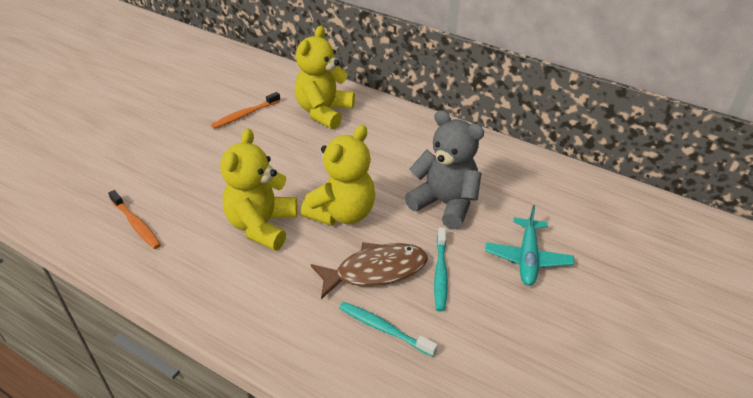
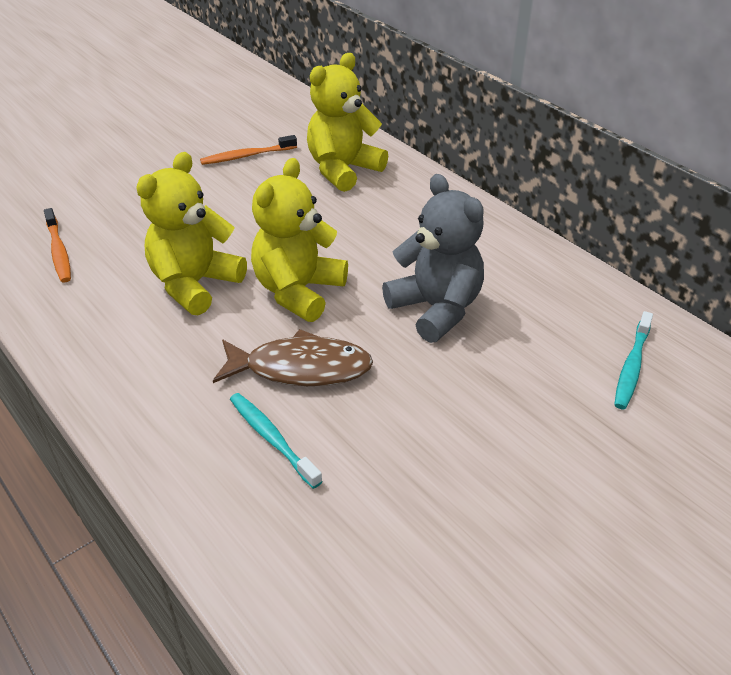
camera: 20 degrees right, 0 degrees up
(342, 213) = (298, 291): yellow teddy bear -> yellow teddy bear turned 150 degrees clockwise
(440, 273) = (381, 392): turquoise toothbrush -> turquoise toothbrush (631, 367)
(527, 258) = (511, 402): turquoise plane -> none

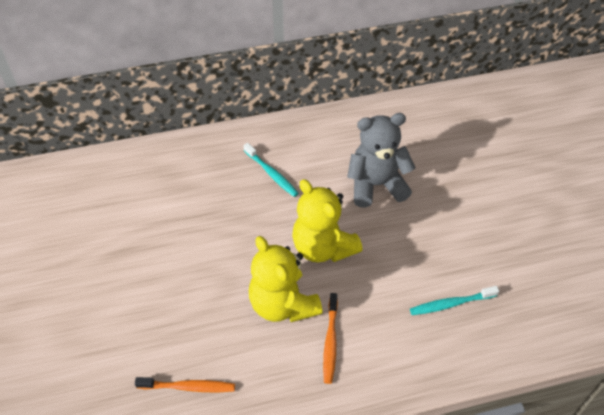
camera: 65 degrees left, 10 degrees up
(246, 156) = (134, 225): orange toothbrush -> orange toothbrush (330, 342)
(301, 368) = (398, 270): brown fish -> none
(343, 170) = (195, 174): yellow teddy bear -> none
(631, 367) = (462, 125): turquoise toothbrush -> turquoise toothbrush (271, 174)

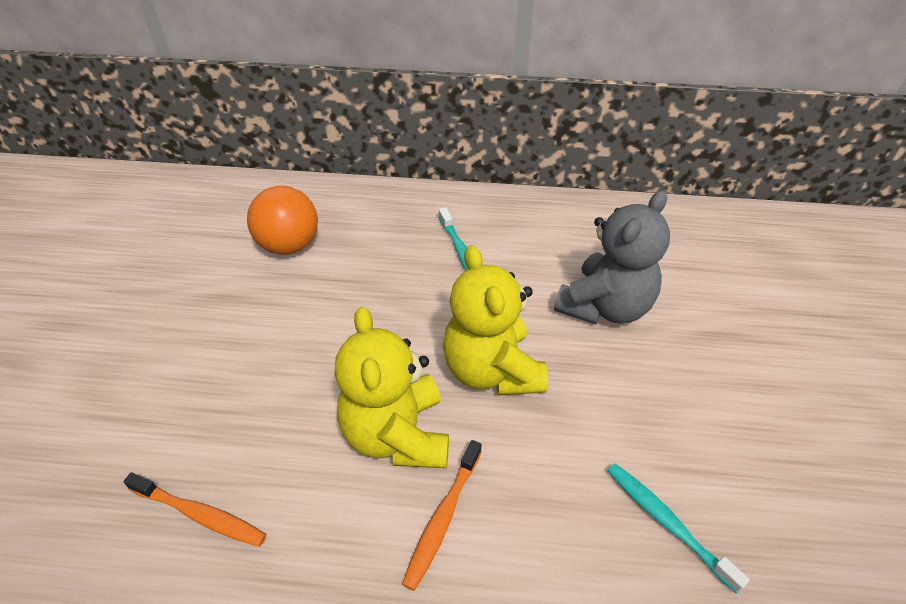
camera: 20 degrees right, 5 degrees down
(148, 200) = (289, 245): none -> orange ball
(376, 185) = (605, 306): grey teddy bear -> grey teddy bear turned 120 degrees clockwise
(451, 304) = (667, 522): turquoise toothbrush -> turquoise toothbrush turned 45 degrees clockwise

